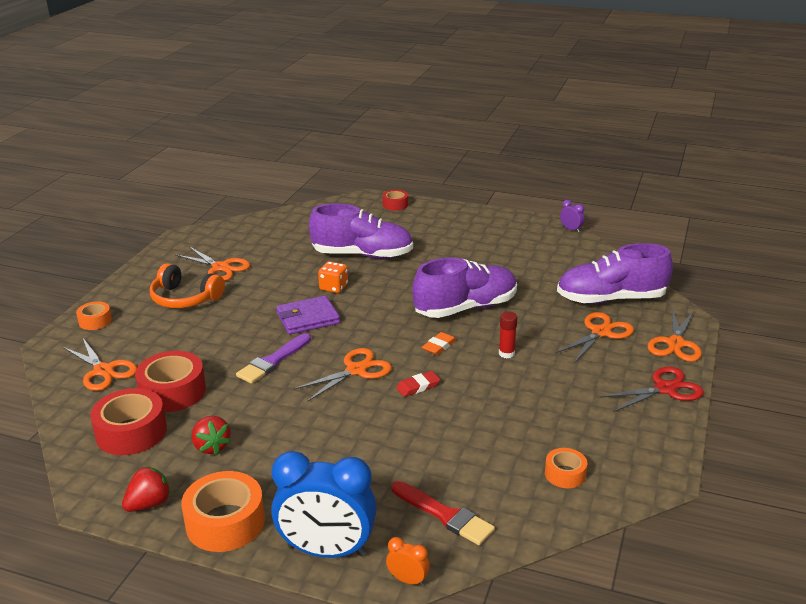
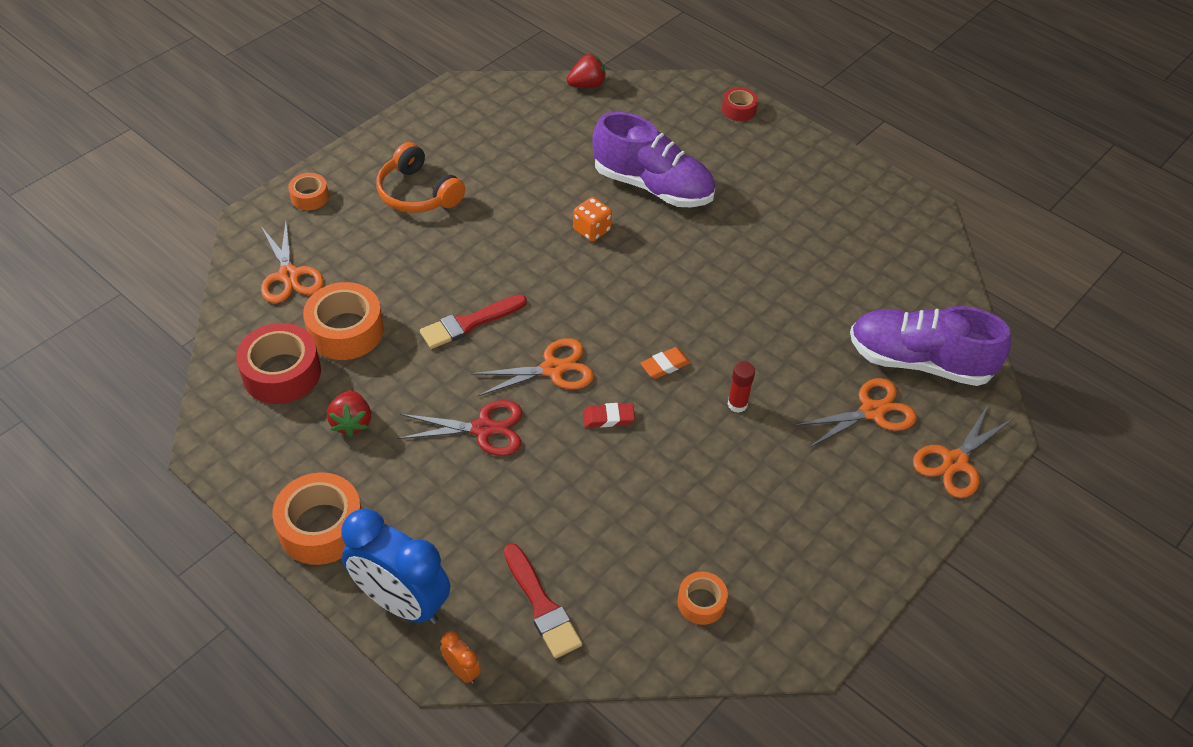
camera: 20 degrees right, 20 degrees up
(149, 504) = (260, 475): red strawberry -> red strawberry (587, 85)
(172, 391) = (346, 331): red tape -> orange tape
(220, 267) = (479, 155): orange scissors -> none
(273, 361) = (469, 323): purple brush -> red brush
(308, 318) = (538, 270): purple wallet -> none
(465, 308) = (729, 315): purple shoe -> none
(571, 229) = (942, 224): purple clock -> none
(665, 389) = (895, 526): red scissors -> red scissors (483, 429)

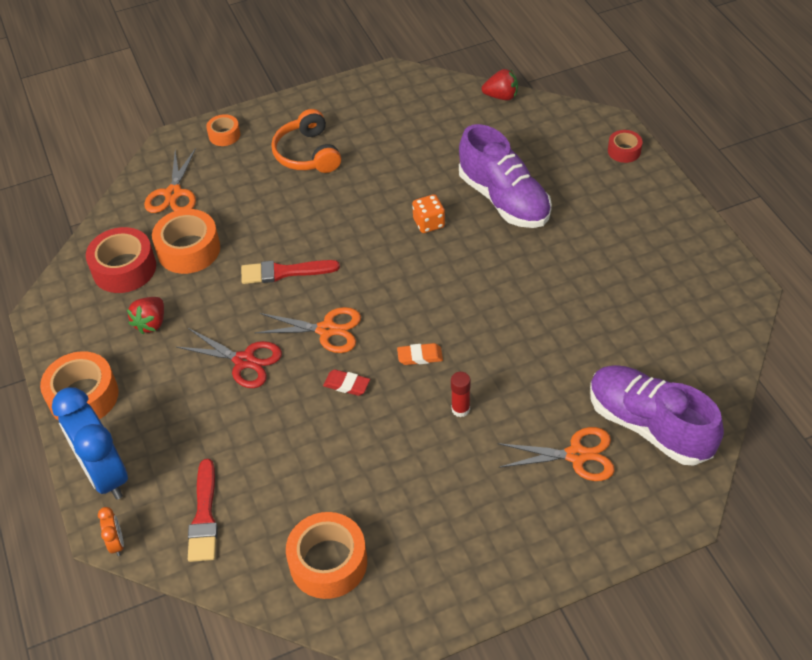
camera: 30 degrees right, 0 degrees up
(701, 602) = (328, 562): orange tape -> orange tape, size x1.82
(955, 462) = (625, 526): orange scissors -> none

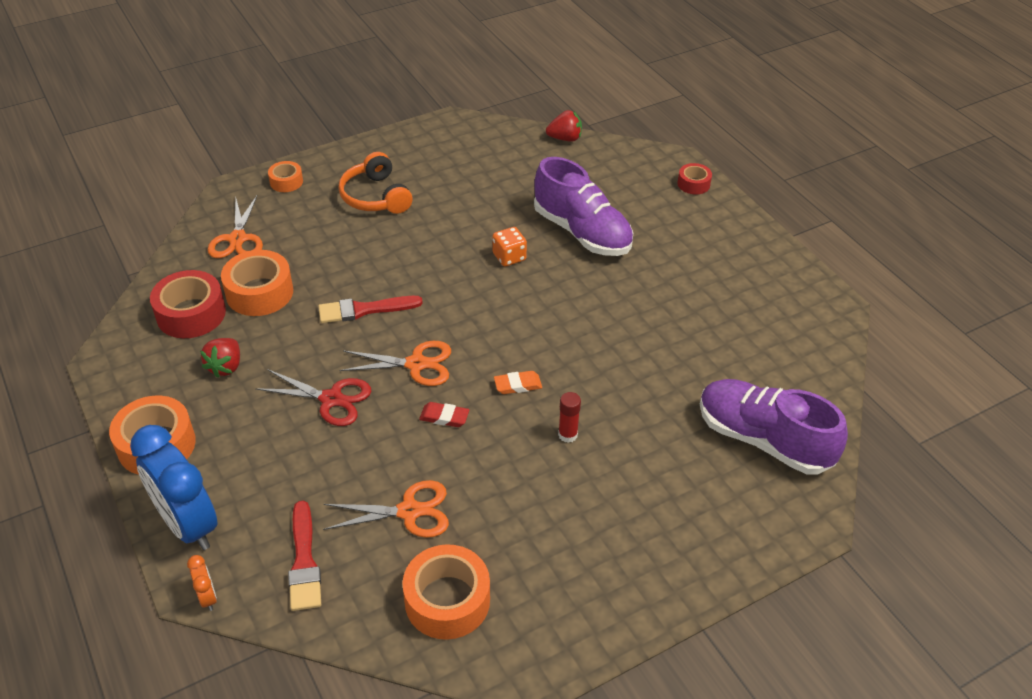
camera: 10 degrees left, 5 degrees down
(576, 455) = (694, 473): orange scissors -> orange scissors (409, 511)

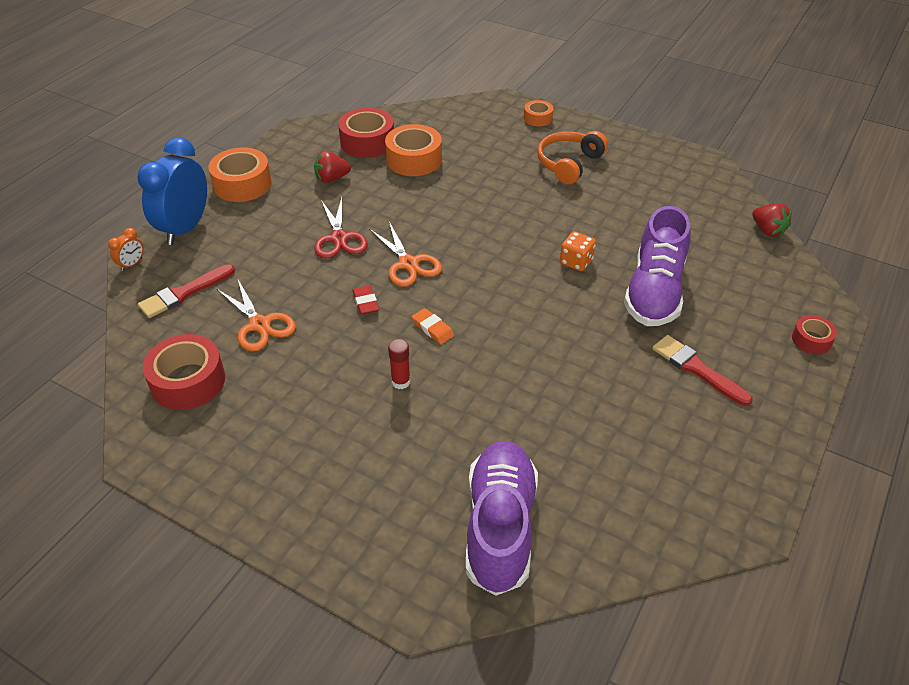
camera: 60 degrees right, 0 degrees up
(237, 239) = (457, 126): orange scissors -> none
(364, 310) = (441, 213): red brush -> red brush (697, 369)
(447, 600) = (188, 381): orange tape -> red tape

